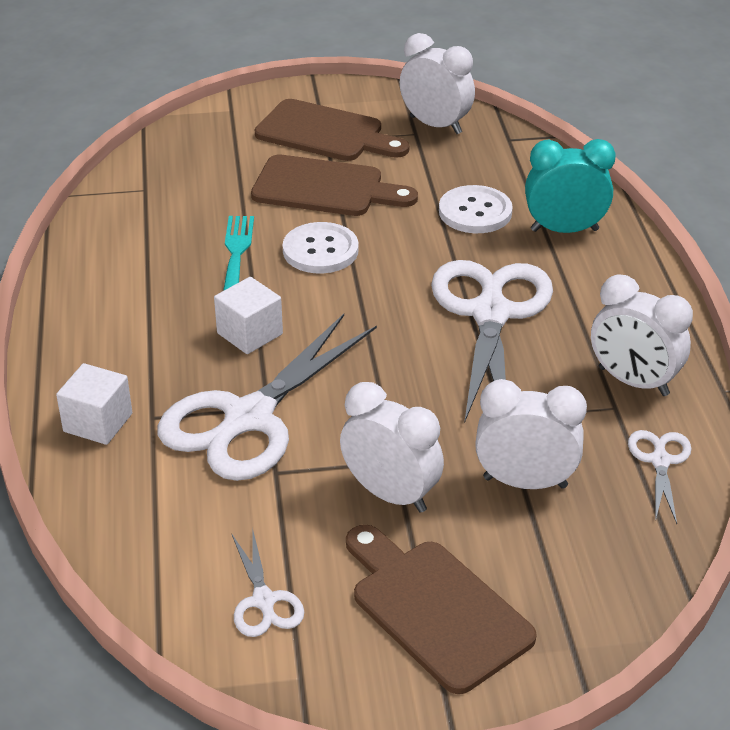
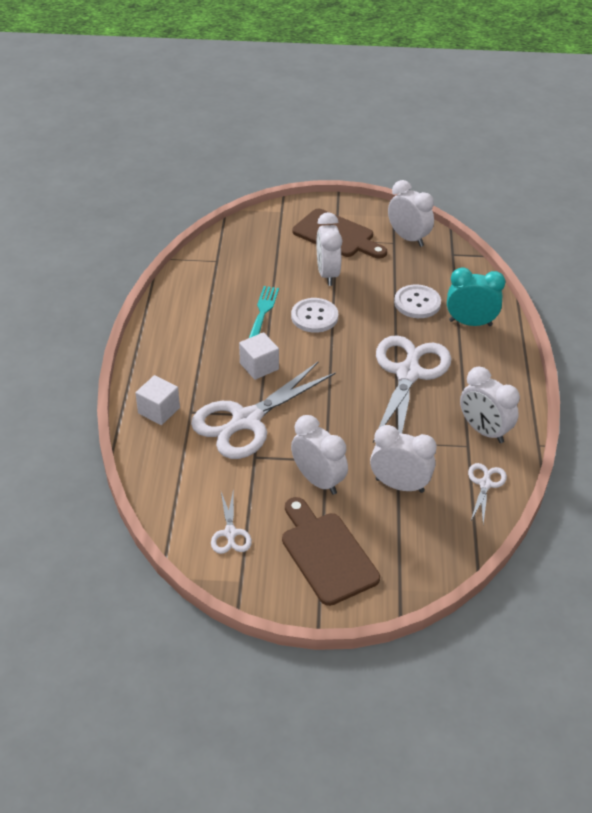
camera: 10 degrees right, 5 degrees up
(325, 188) = (327, 274): brown cutting board -> white clock

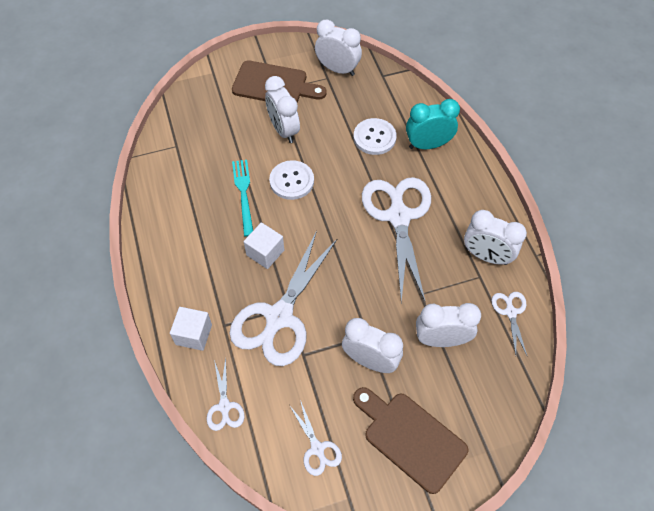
camera: 20 degrees left, 15 degrees up
(159, 474) = (224, 407): none -> white scissors

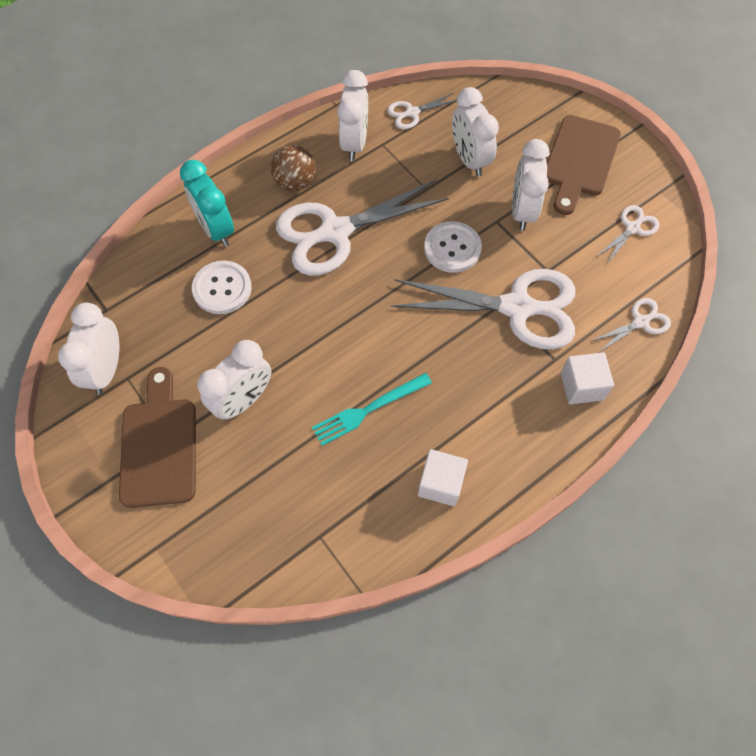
camera: 110 degrees left, 5 degrees up
(265, 252) = (443, 352): white cube -> white cube (440, 483)
(291, 181) = (326, 360): white button -> white button (452, 248)
(456, 203) = (295, 182): none -> brown ball

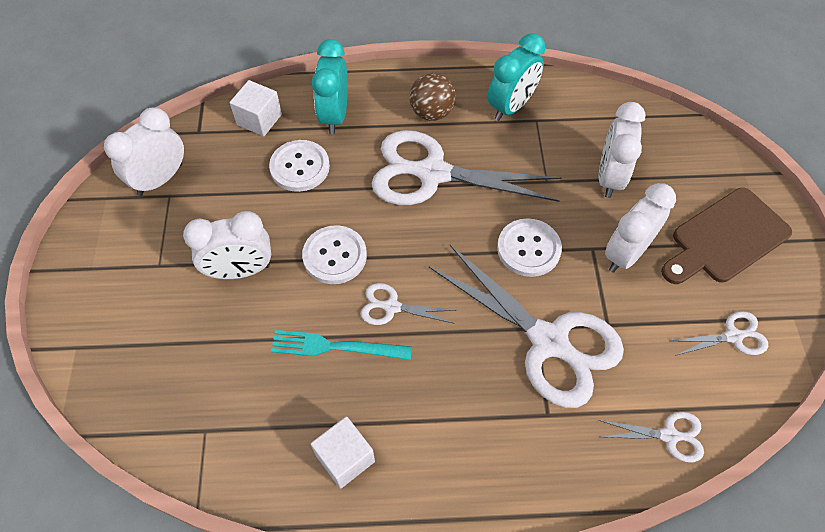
camera: 35 degrees right, 5 degrees down
(159, 445) = (147, 265): brown cutting board -> none
(310, 342) = (334, 256): none -> white button
(354, 143) = (511, 106): white clock -> turquoise clock
(412, 113) = (586, 107): white scissors -> white scissors (391, 307)
(581, 386) = (555, 459): white cube -> white cube (259, 119)

